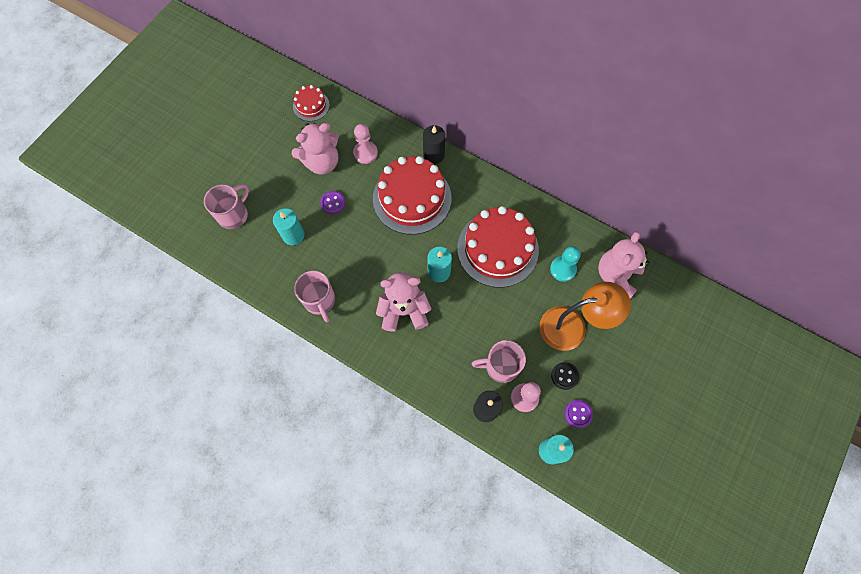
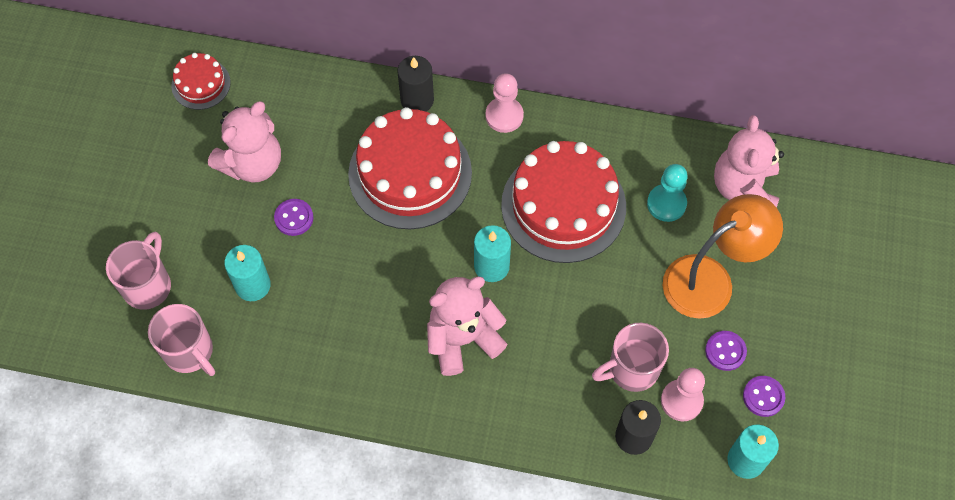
camera: 20 degrees left, 5 degrees down
(320, 301) = (333, 367): pink mug -> pink mug (189, 352)
(365, 153) = (313, 129): pink pawn -> pink pawn (504, 116)
(564, 376) = (725, 351): black button -> purple button

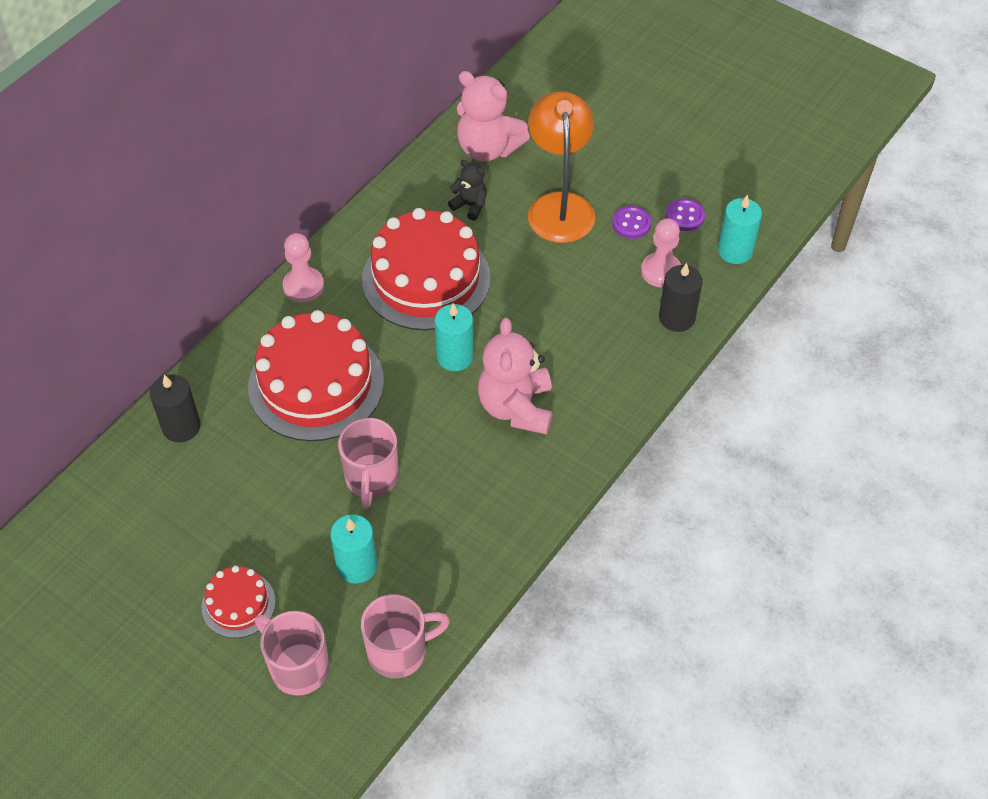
camera: 65 degrees left, 10 degrees down
(201, 84) = (84, 532): red cake -> red cake (238, 604)
(252, 163) = (215, 517): pink teddy bear -> none
(294, 218) = (303, 501): purple button -> none
(417, 100) = (238, 348): black candle -> black candle (181, 427)
(631, 369) = (614, 294): pink mug -> pink mug (371, 479)
(666, 204) = (470, 205): turquoise pawn -> black teddy bear

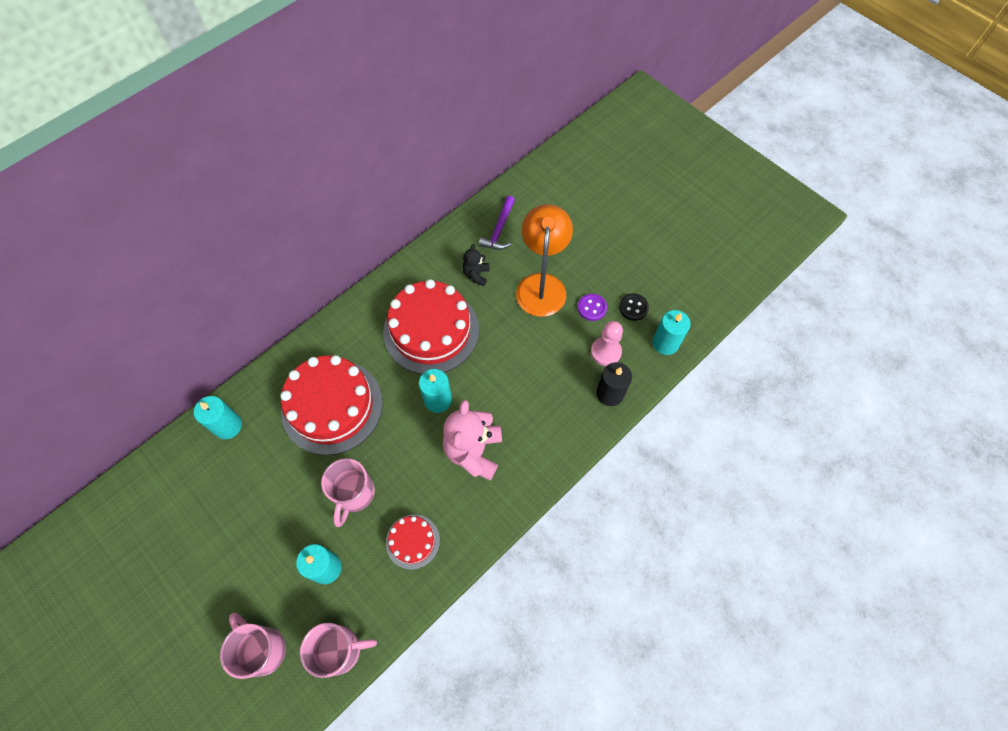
camera: 10 degrees right, 10 degrees up
(181, 427) = (228, 426): black candle -> turquoise candle
(238, 604) = (232, 585): red cake -> red cake (412, 541)
(303, 286) = (341, 323): pink pawn -> none
(470, 205) = (476, 274): black teddy bear -> black teddy bear turned 120 degrees counterclockwise
(488, 148) = (499, 229): pink teddy bear -> purple hammer
(685, 216) = (633, 307): purple button -> black button

